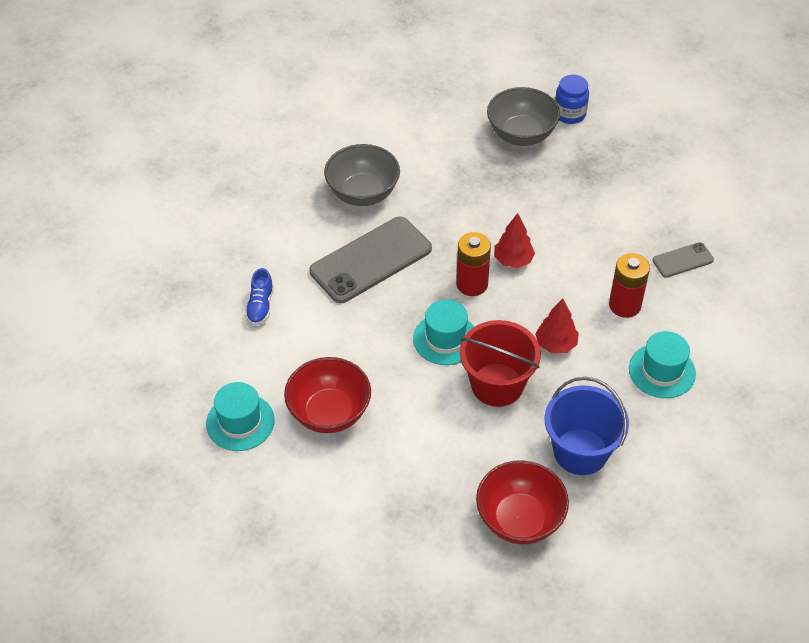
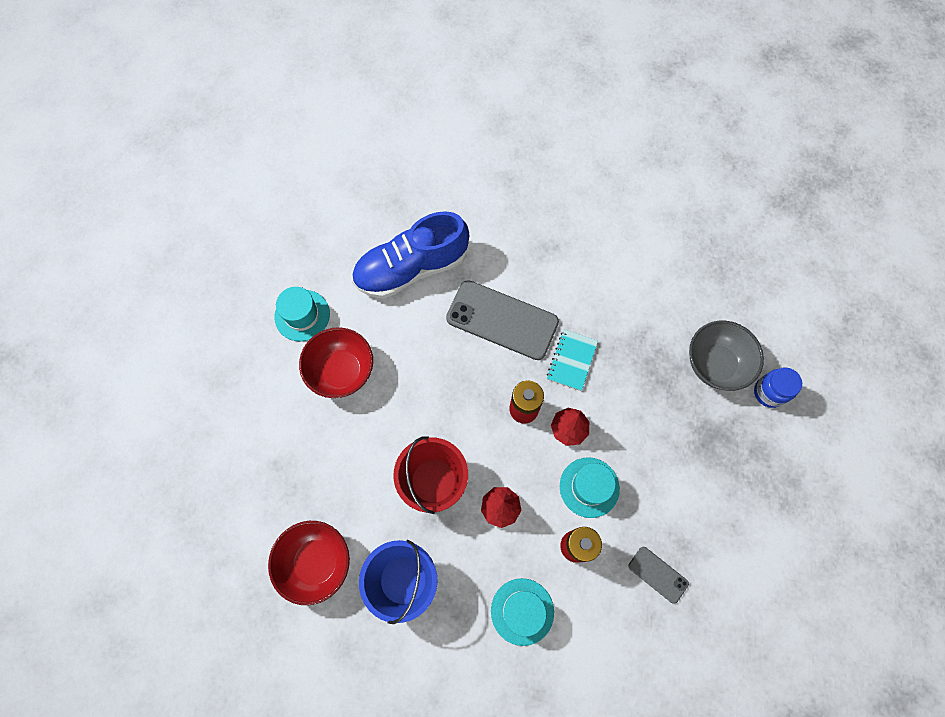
camera: 60 degrees right, 20 degrees up
(260, 306) = (412, 268): blue shoe -> blue shoe, size x2.45
(363, 193) = (567, 276): grey bowl -> none
(445, 339) = (456, 418): turquoise hat -> turquoise hat (589, 487)
(449, 228) = (571, 360): none -> turquoise notebook

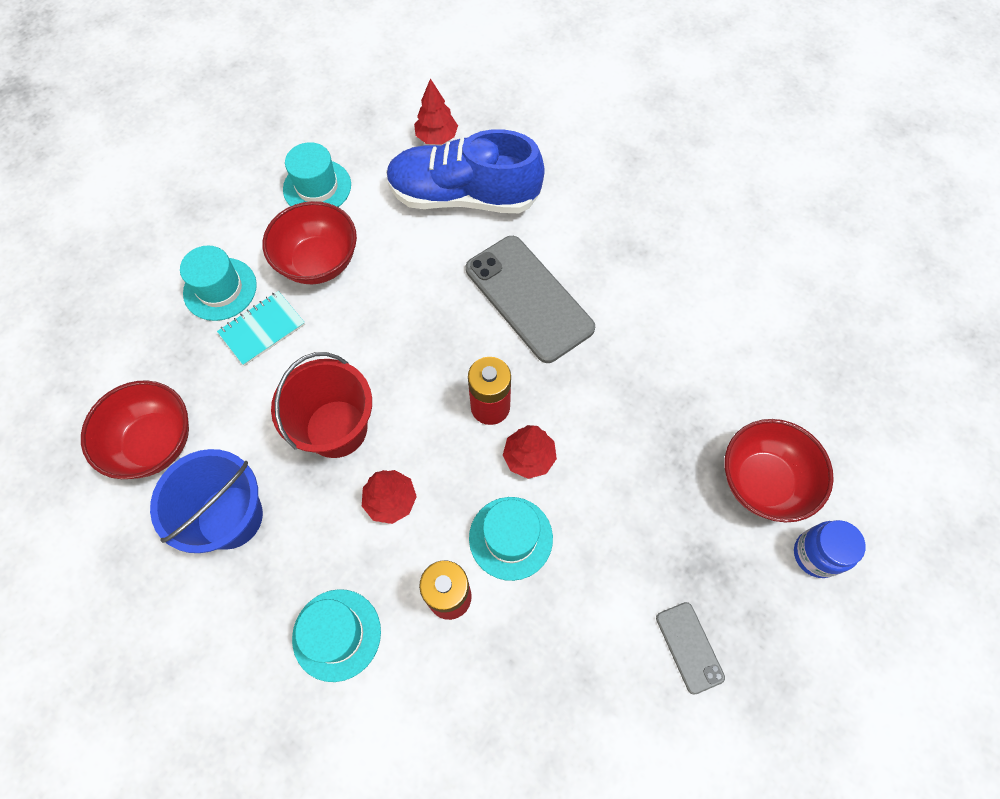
camera: 30 degrees right, 5 degrees down
(284, 429) = (220, 289): none -> turquoise hat
(363, 232) = (437, 137): none -> red tree
(571, 360) = (582, 383): turquoise notebook -> turquoise notebook (262, 329)
(658, 574) = (530, 693): grey phone -> grey phone (689, 647)
(715, 364) = (763, 482): grey bowl -> red bowl

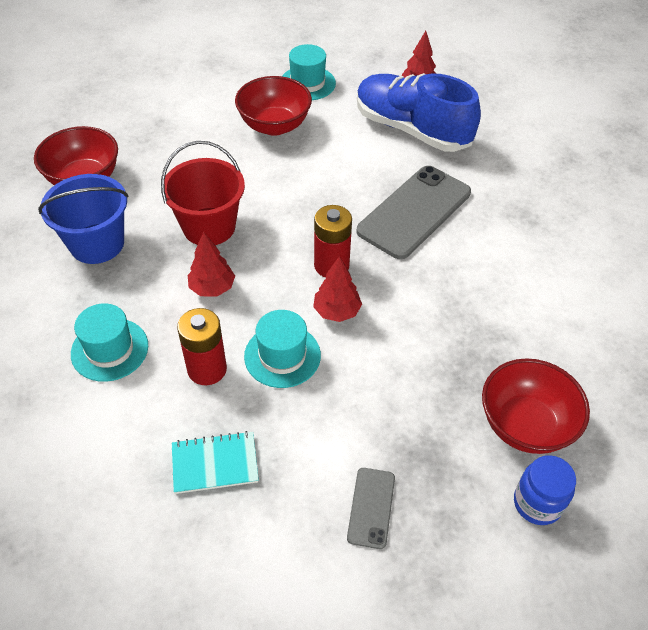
camera: 30 degrees right, 15 degrees down
(220, 289) = (195, 113): turquoise hat -> none
(262, 329) = (205, 147): turquoise notebook -> turquoise notebook (215, 463)
(528, 298) = (414, 212): grey phone -> grey phone turned 45 degrees clockwise

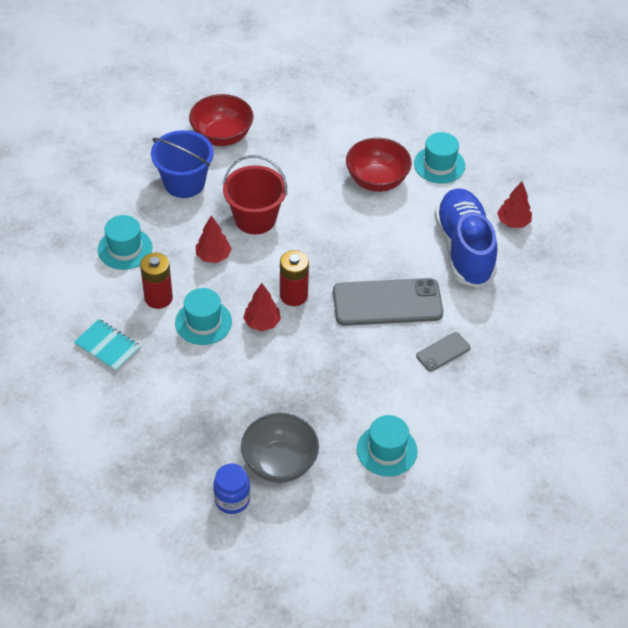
camera: 45 degrees right, 0 degrees up
(371, 507) = (152, 429): grey phone -> grey phone (443, 352)
(525, 425) = (279, 463): red bowl -> grey bowl
(584, 331) = (387, 450): none -> turquoise hat

